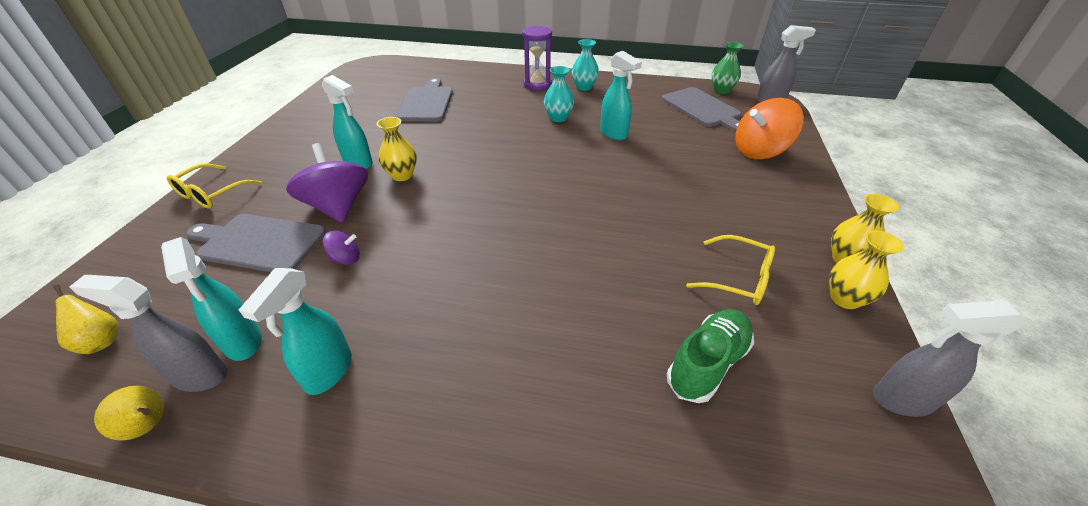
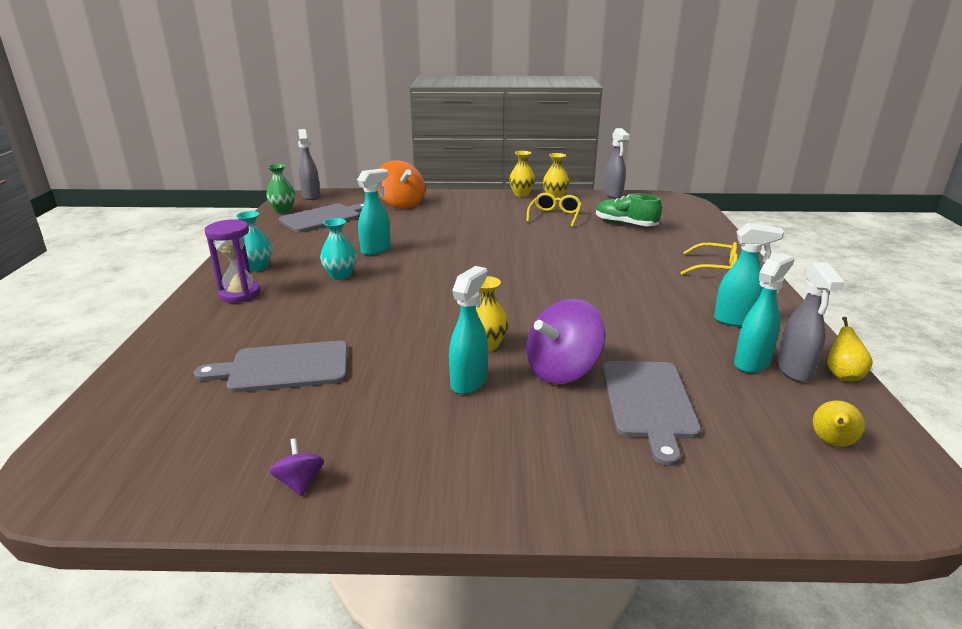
camera: 100 degrees left, 15 degrees down
(211, 194) = (590, 490): yellow glasses -> yellow glasses (715, 268)
(346, 259) = (632, 344): purple spinning top -> purple spinning top (300, 482)

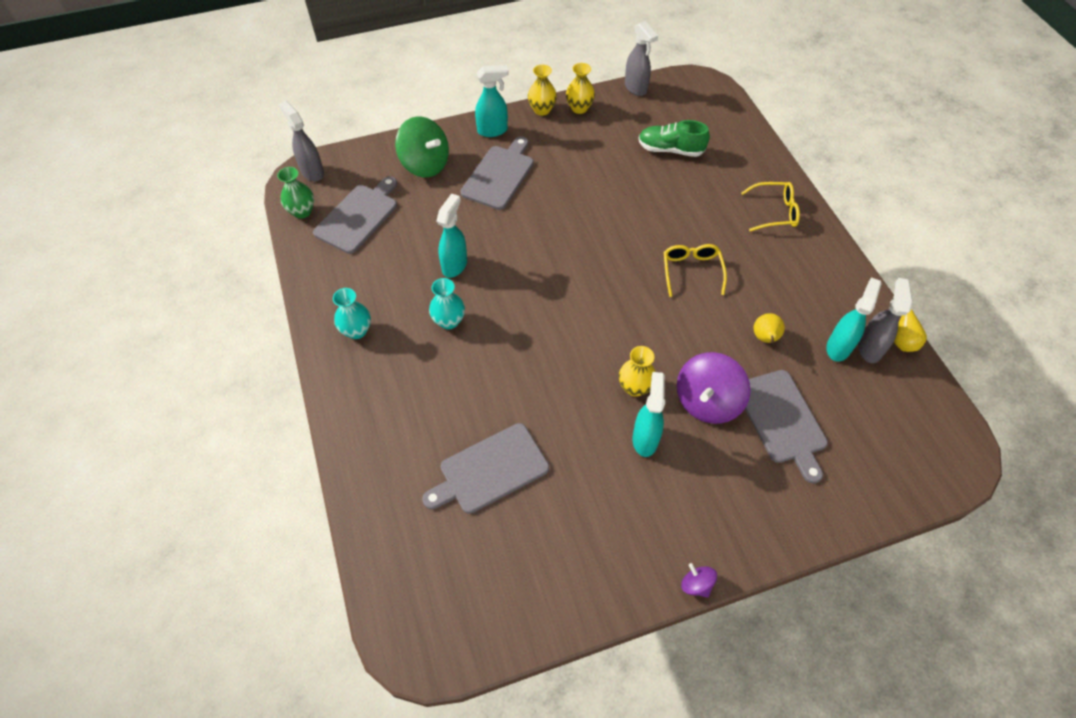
camera: 20 degrees left, 30 degrees up
(240, 294) = (374, 380): purple hourglass -> none
(300, 482) = (587, 585): purple spinning top -> purple spinning top (696, 584)
(401, 204) = (425, 164): orange spinning top -> green spinning top
(458, 216) = (499, 175): none -> grey cutting board
(555, 216) = (596, 150): yellow glasses -> yellow glasses (691, 271)
(736, 320) = (812, 291): turquoise spray bottle -> turquoise spray bottle (493, 130)
(794, 371) = (869, 348): grey spray bottle -> grey spray bottle turned 150 degrees counterclockwise
(831, 443) = (909, 424): yellow pear -> yellow pear (765, 338)

